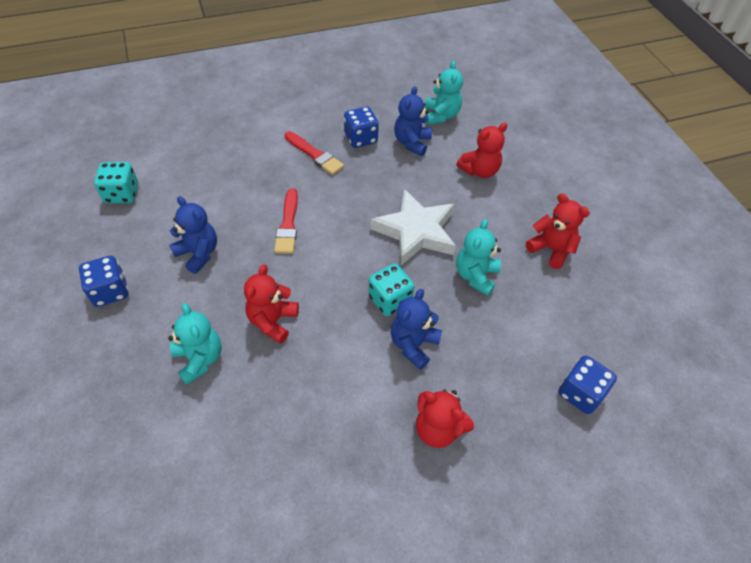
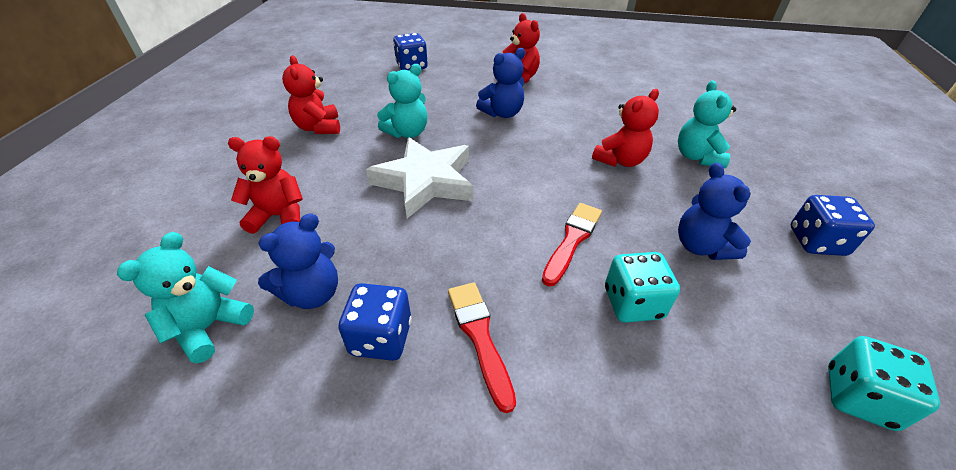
camera: 150 degrees left, 10 degrees down
(390, 300) = (500, 141): turquoise dice -> turquoise dice (632, 303)

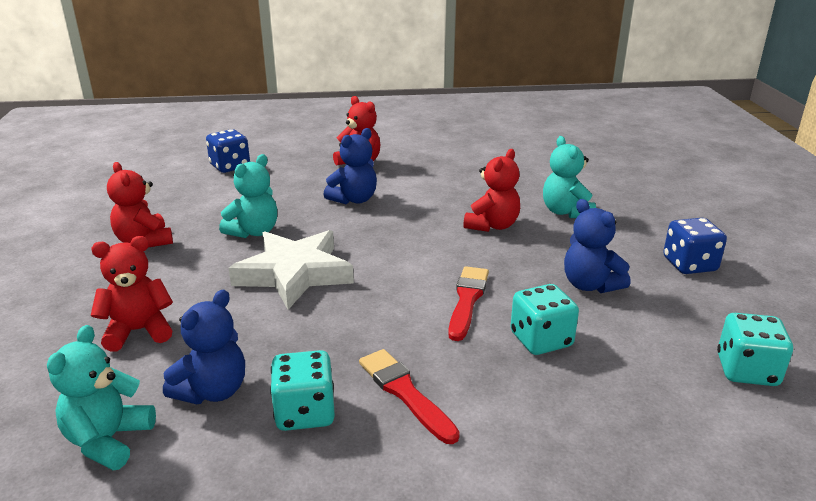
camera: 15 degrees left, 15 degrees down
(381, 337) = (305, 412): blue dice -> turquoise dice

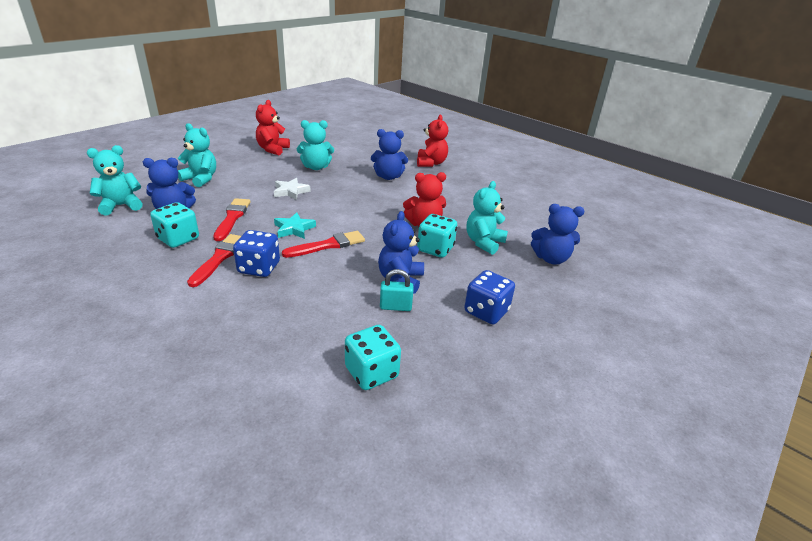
camera: 45 degrees right, 5 degrees up
(139, 331) = (201, 179): red teddy bear -> turquoise teddy bear
(230, 166) = (371, 136): blue dice -> blue dice (259, 268)
(294, 274) = (290, 191): white star -> white star, size x0.50
(304, 344) = (232, 218): none -> red brush
(398, 308) = (294, 229): none -> turquoise star
(541, 340) = (315, 282): turquoise dice -> turquoise dice (435, 249)
(629, 195) = (551, 259): none -> blue teddy bear
(639, 309) = (395, 307): none -> turquoise padlock

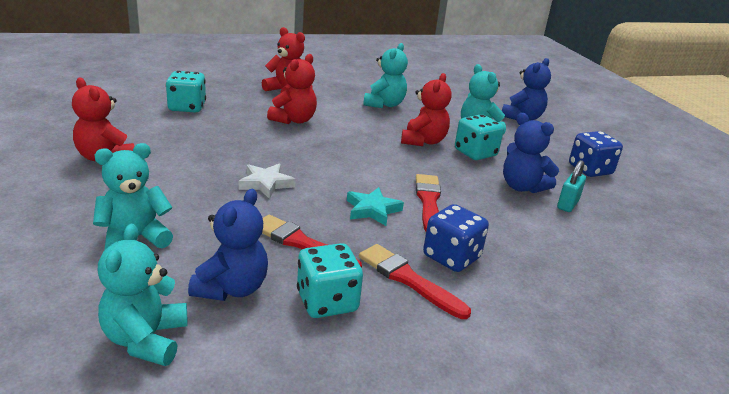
camera: 60 degrees left, 5 degrees down
(316, 167) = (211, 148): turquoise teddy bear -> turquoise teddy bear (384, 104)
(371, 372) = (665, 248): turquoise dice -> turquoise dice (187, 107)
(388, 177) = (294, 120): blue teddy bear -> red teddy bear

